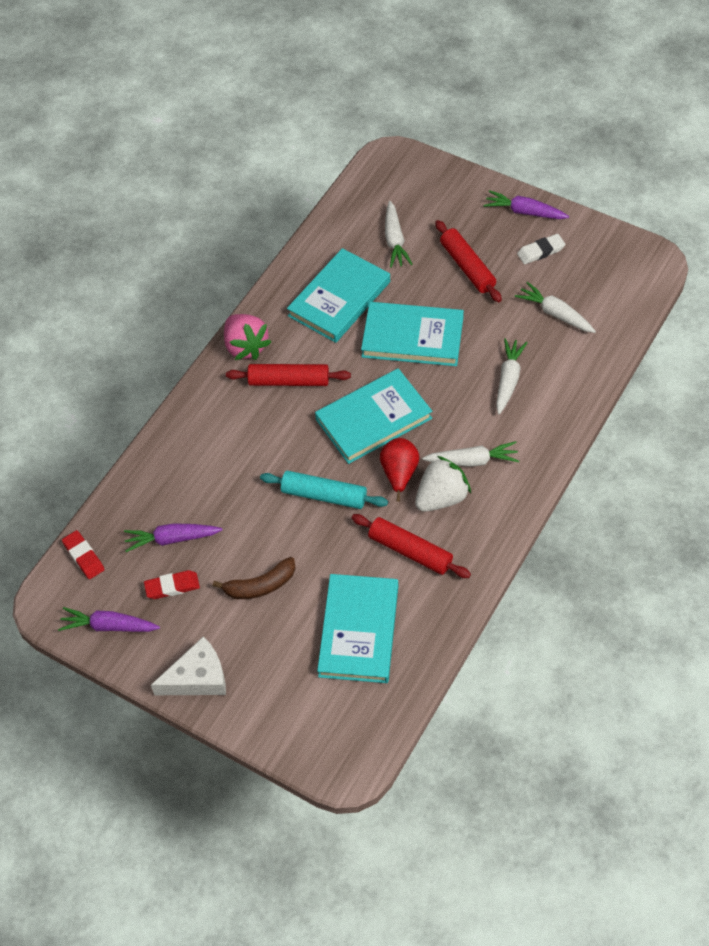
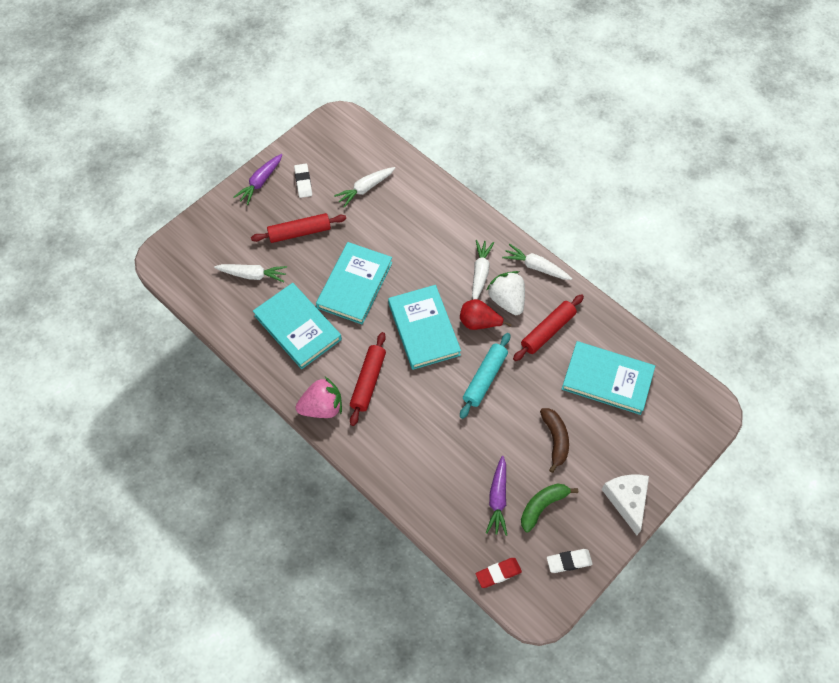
camera: 80 degrees left, 5 degrees up
(109, 626) = (569, 561): purple carrot -> white eraser
(172, 587) = (542, 506): red eraser -> green banana
(508, 380) = (415, 233): white carrot -> white carrot (536, 267)

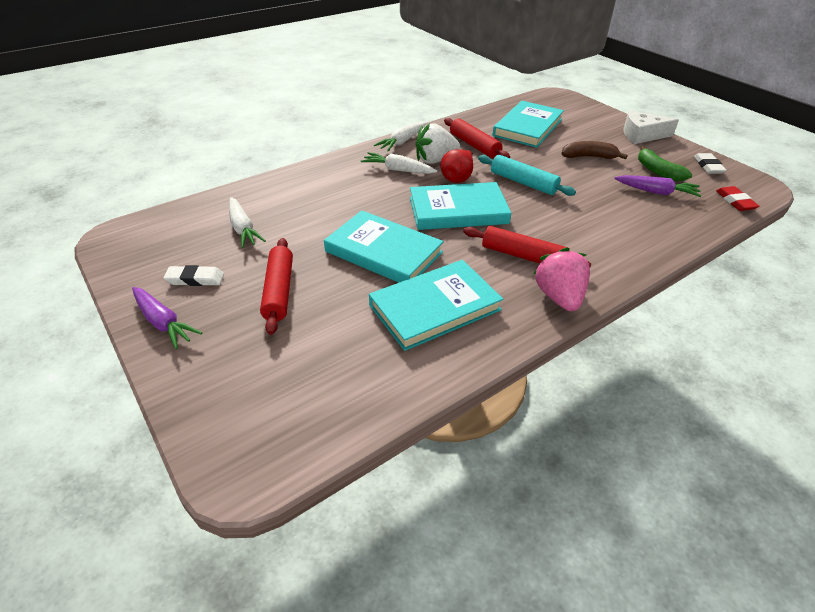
camera: 80 degrees left, 20 degrees down
(252, 275) = (331, 346): white carrot -> none

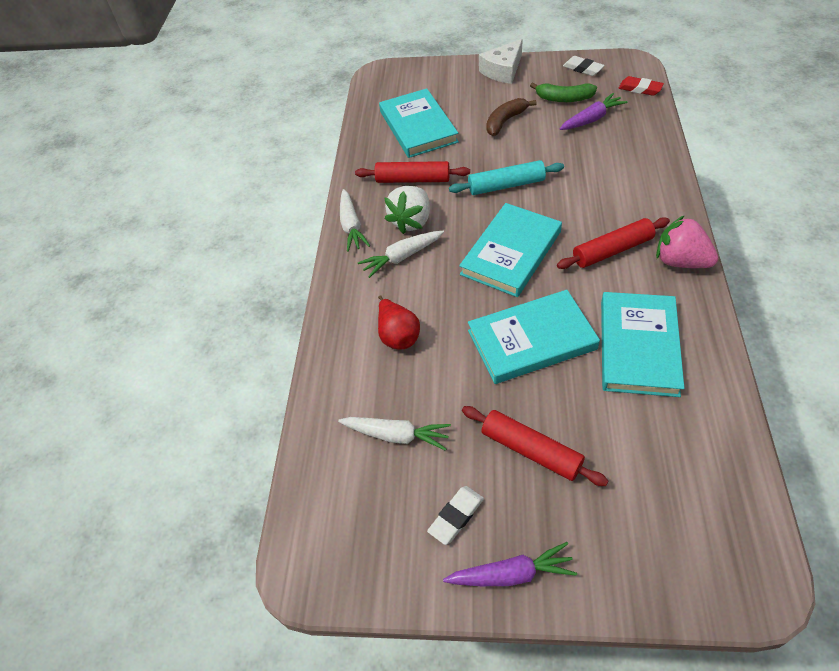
camera: 45 degrees left, 10 degrees up
(457, 178) = (457, 223): red pear -> red pear (398, 335)

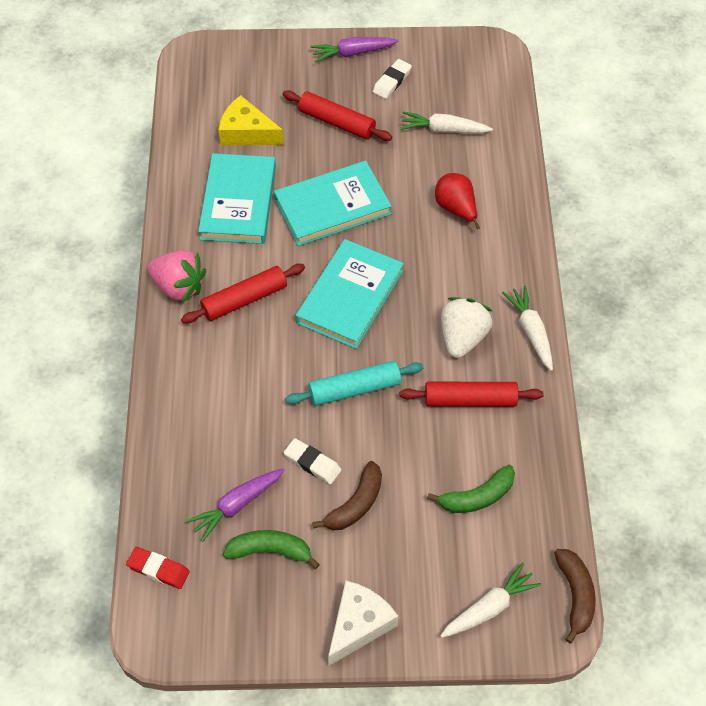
camera: 170 degrees right, 5 degrees up
(364, 85) = (575, 595): none -> brown banana
(402, 257) = (466, 292): white carrot -> white carrot (489, 608)
(418, 127) = (477, 497): turquoise book -> green banana
(583, 68) = (234, 624): white eraser -> white eraser (312, 463)
(646, 438) = (247, 132): none -> yellow cheese

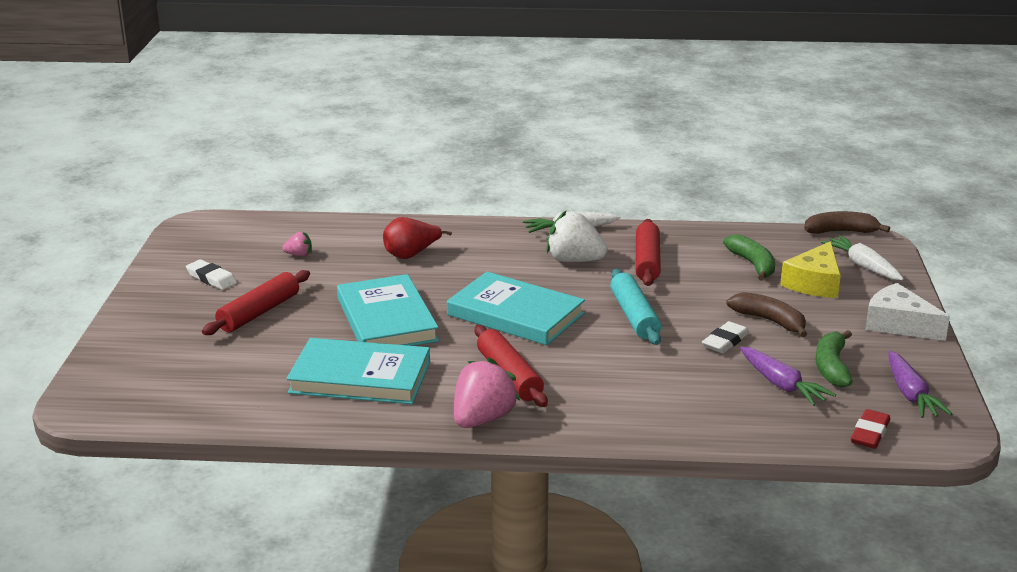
camera: 85 degrees left, 30 degrees down
(247, 132) = (247, 370): yellow cheese -> yellow cheese (814, 283)
(353, 53) = (152, 299): purple carrot -> purple carrot (910, 394)
(444, 130) = (299, 255): white carrot -> pink strawberry

